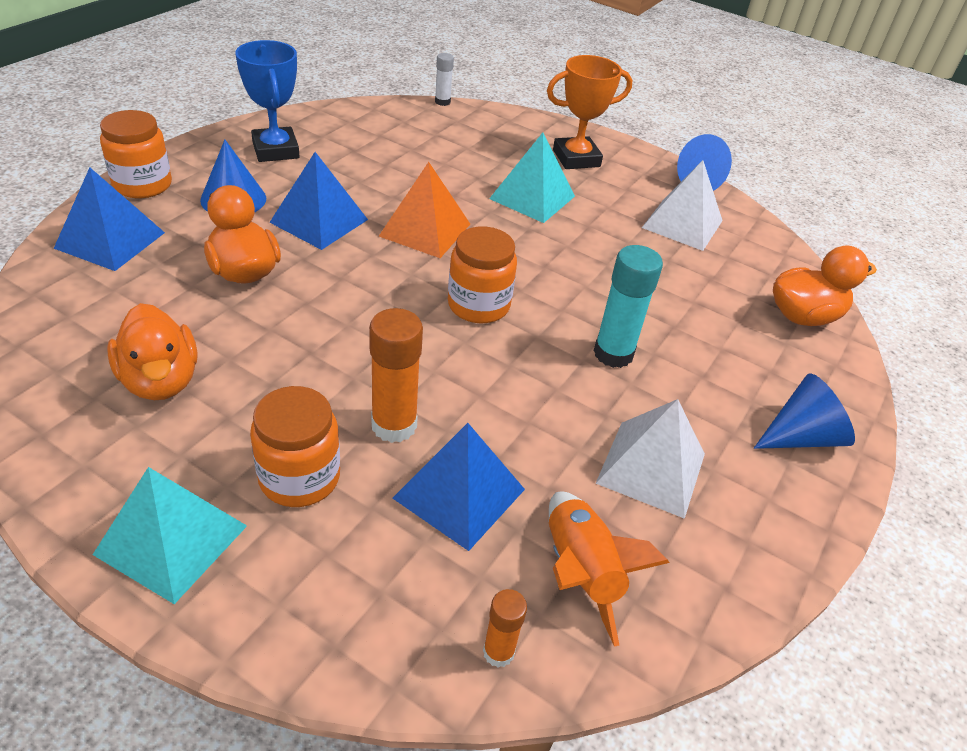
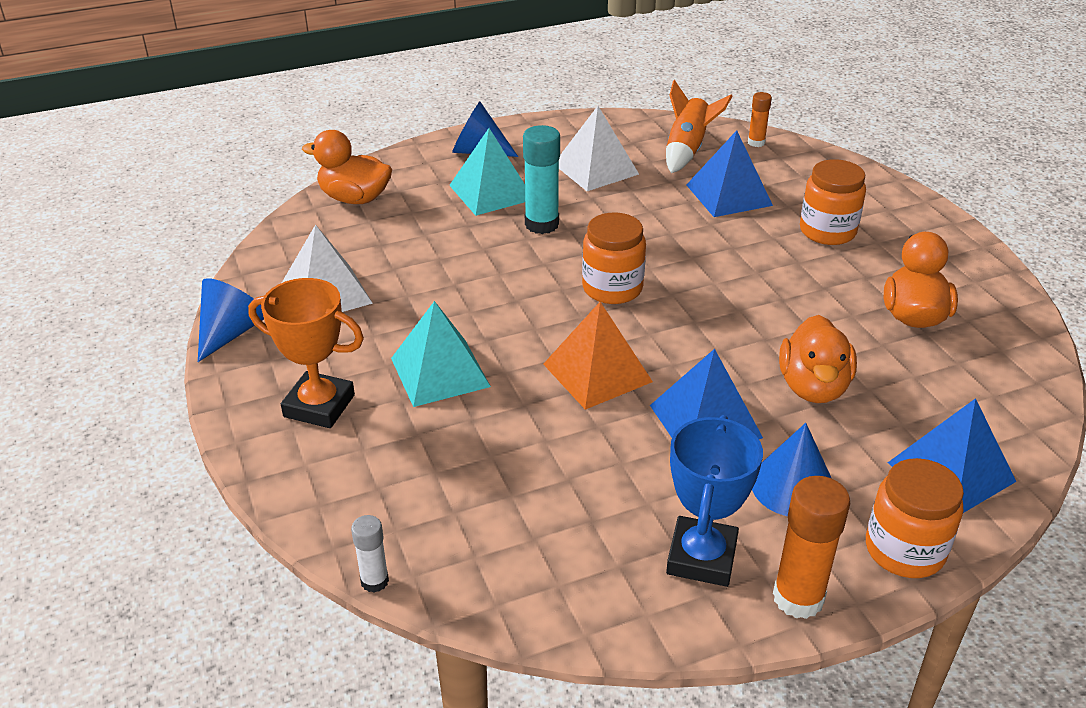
camera: 140 degrees left, 5 degrees down
(171, 540) = (919, 228): turquoise pyramid -> turquoise pyramid (491, 192)
(394, 425) = (746, 236): orange glue stick -> orange glue stick (798, 598)

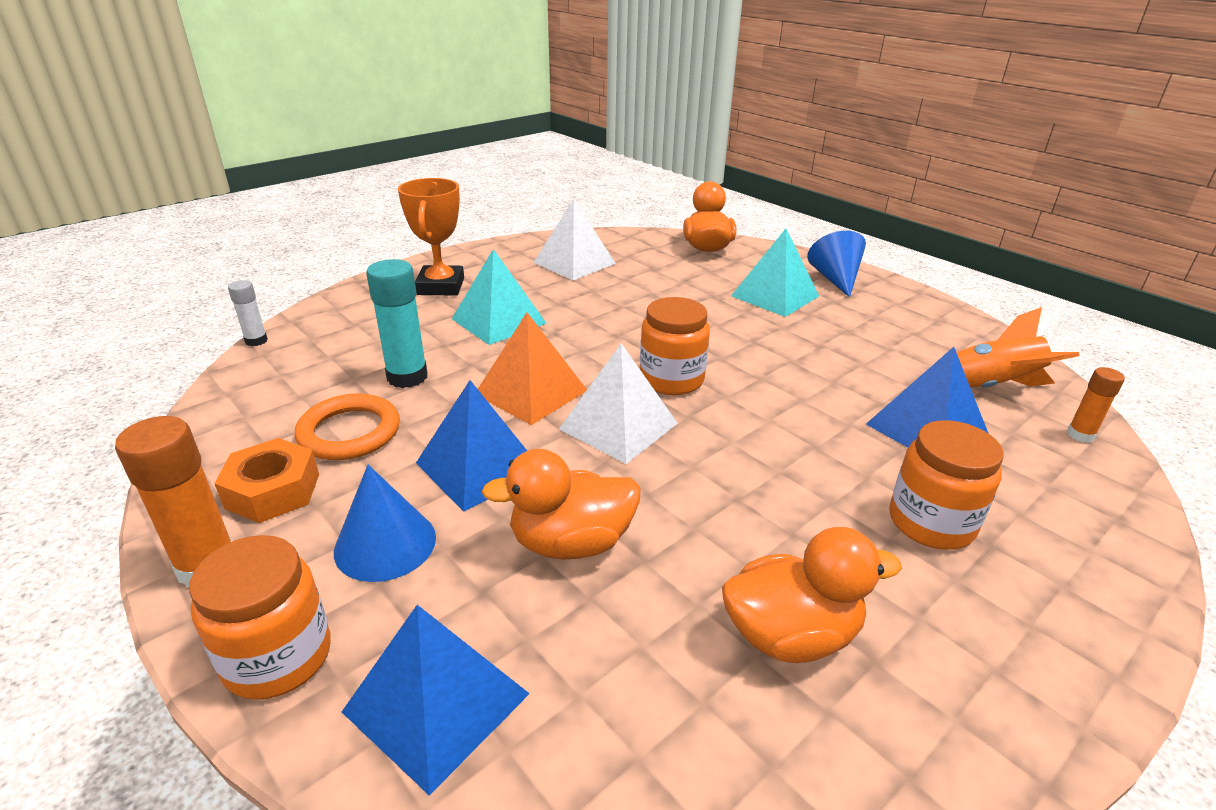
camera: 70 degrees right, 5 degrees down
(231, 332) = (510, 244): blue cone -> none
(541, 224) = (746, 327): turquoise glue stick -> turquoise glue stick (407, 377)
(595, 169) = (877, 338): white pyramid -> white pyramid (618, 426)
(621, 501) = (349, 432): none -> orange ring
(701, 557) = (273, 491): blue trophy -> orange nut

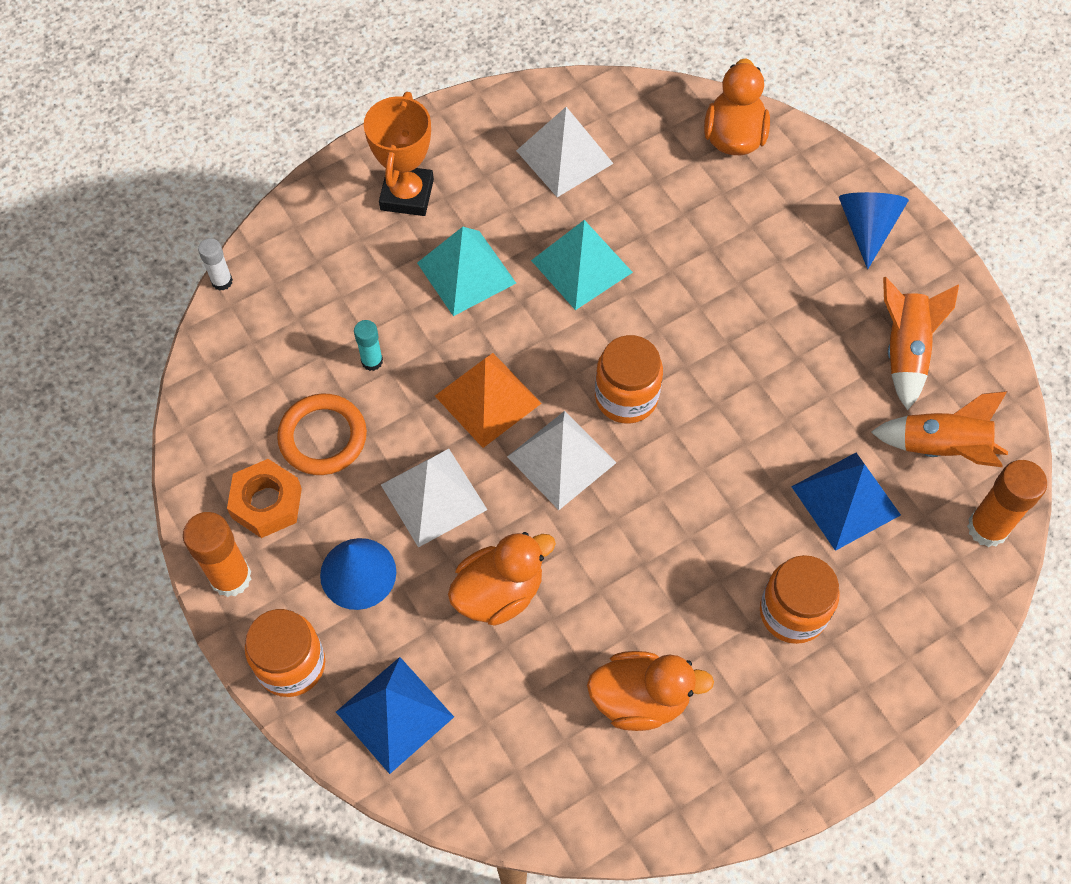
camera: 10 degrees right, 30 degrees up
(407, 377) = (372, 361): turquoise glue stick -> turquoise glue stick, size x0.56
(479, 466) = (433, 497): blue pyramid -> white pyramid
(571, 543) = (499, 592): orange duck -> orange duck turned 150 degrees clockwise
(775, 296) = (782, 257): turquoise pyramid -> turquoise pyramid (582, 266)
(912, 334) = (905, 350): none -> orange rocket
(1080, 435) = (987, 528): orange glue stick -> orange glue stick, size x1.78

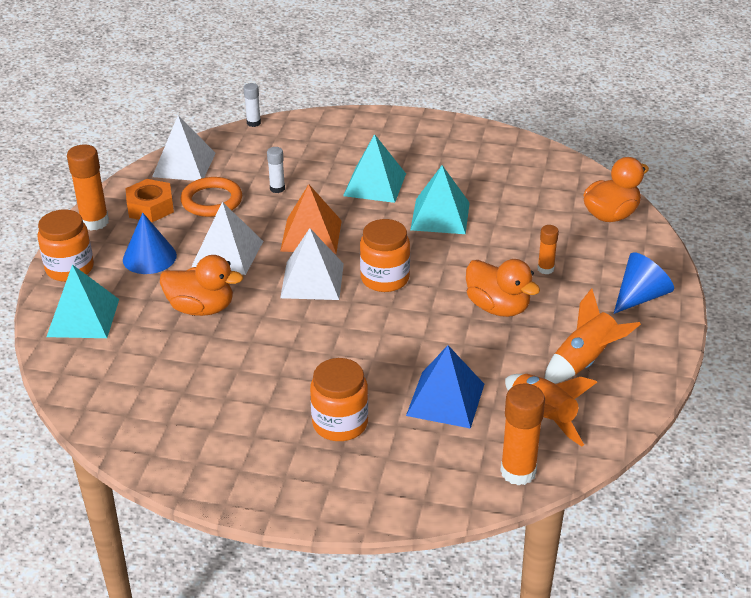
camera: 45 degrees right, 25 degrees down
(372, 361) = (277, 188): turquoise glue stick -> white glue stick
(394, 714) = (83, 317): blue pyramid -> turquoise pyramid
(407, 195) = (389, 141): orange trophy -> none
(564, 156) = (496, 171): white pyramid -> white pyramid (184, 164)
(640, 699) = (203, 398): orange duck -> orange duck (498, 307)
(753, 259) = (545, 269): none -> orange glue stick

